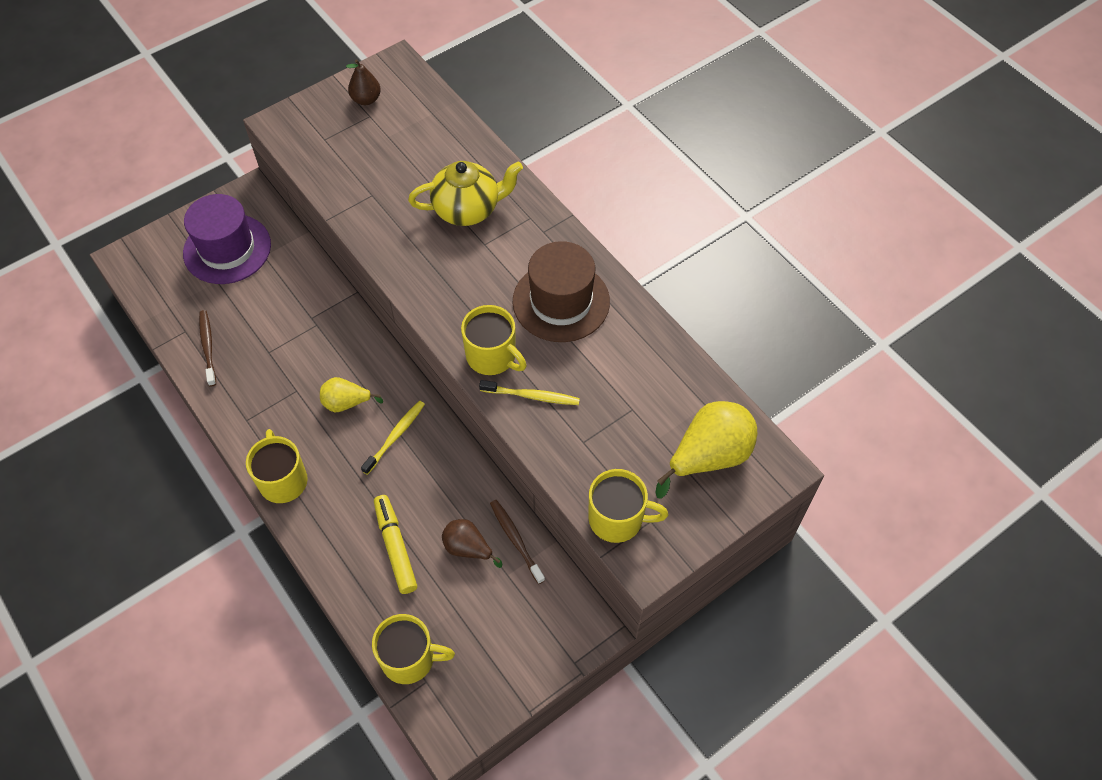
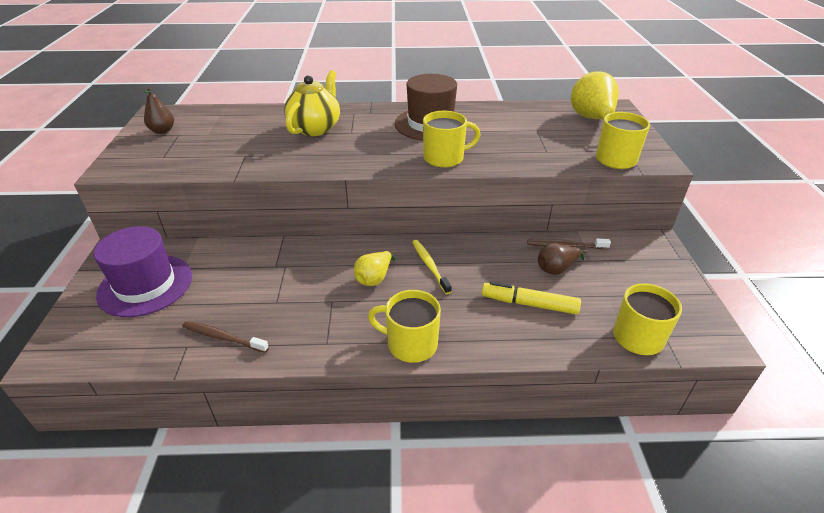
camera: 55 degrees left, 20 degrees down
(531, 396) = (492, 155): yellow toothbrush -> none

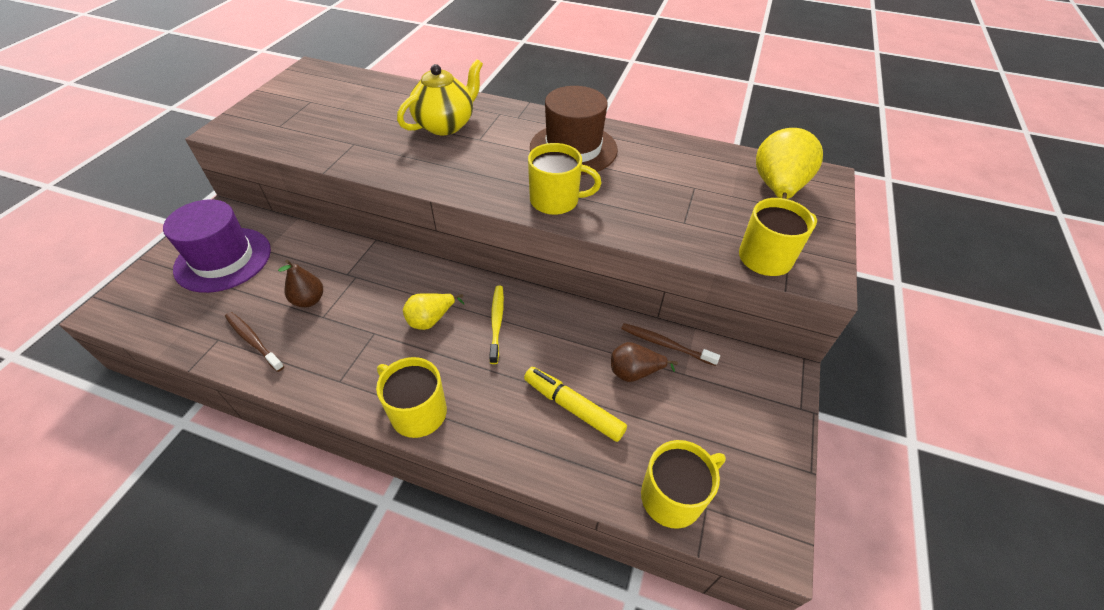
camera: 20 degrees right, 10 degrees up
(162, 131) = (299, 93): brown pear -> brown pear (309, 300)

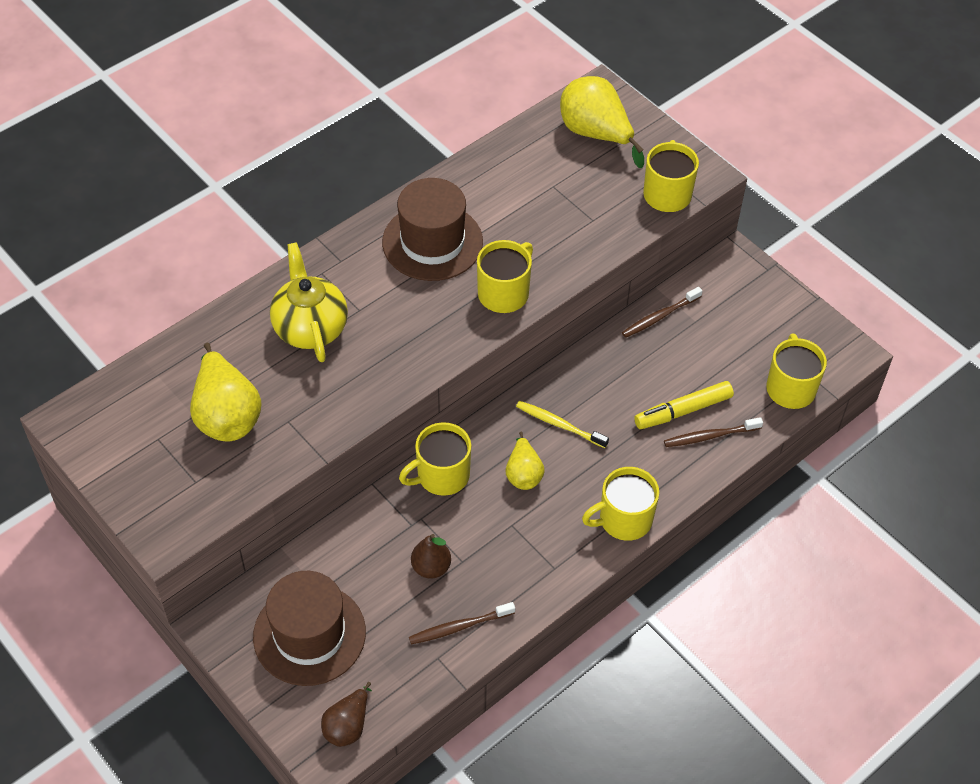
camera: 60 degrees left, 5 degrees up
(223, 259) = (309, 634): purple hat -> brown hat
(344, 118) = (226, 415): none -> yellow pear
(402, 272) = (442, 475): none -> yellow mug
(558, 444) = (710, 436): none -> brown toothbrush
(635, 372) = (674, 353): brown pear -> brown pear (348, 726)

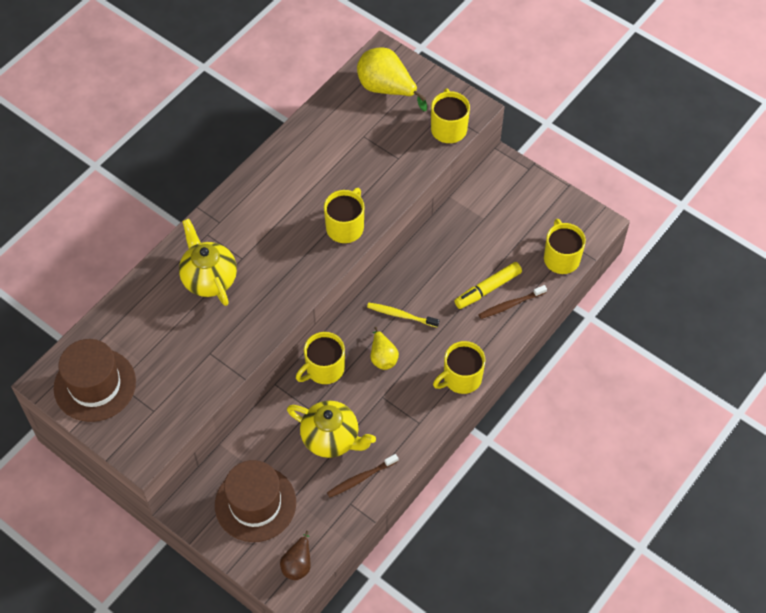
camera: 10 degrees left, 5 degrees up
(226, 415) = (163, 356): yellow pear -> none
(431, 567) = (331, 438): brown pear -> yellow teapot
(432, 242) = (284, 196): brown hat -> brown hat (95, 385)
(660, 316) = (457, 219): brown toothbrush -> none

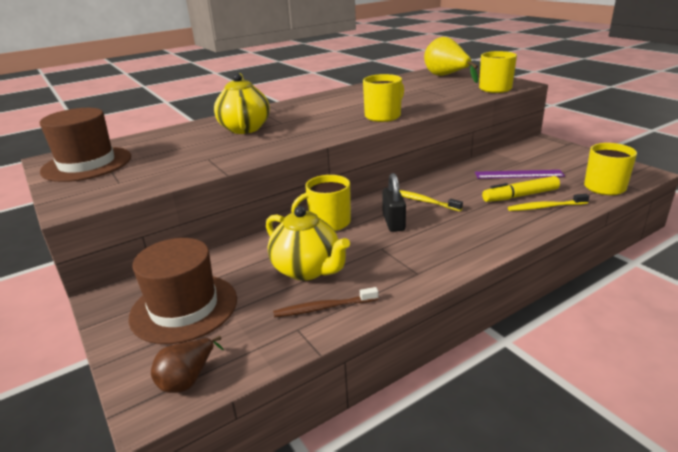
camera: 20 degrees right, 30 degrees down
(383, 357) = (393, 222): yellow pear -> black padlock
(461, 378) = (479, 247): yellow mug -> none
(483, 247) = (519, 174): none -> purple ruler
(511, 305) = (545, 207): brown toothbrush -> yellow toothbrush

